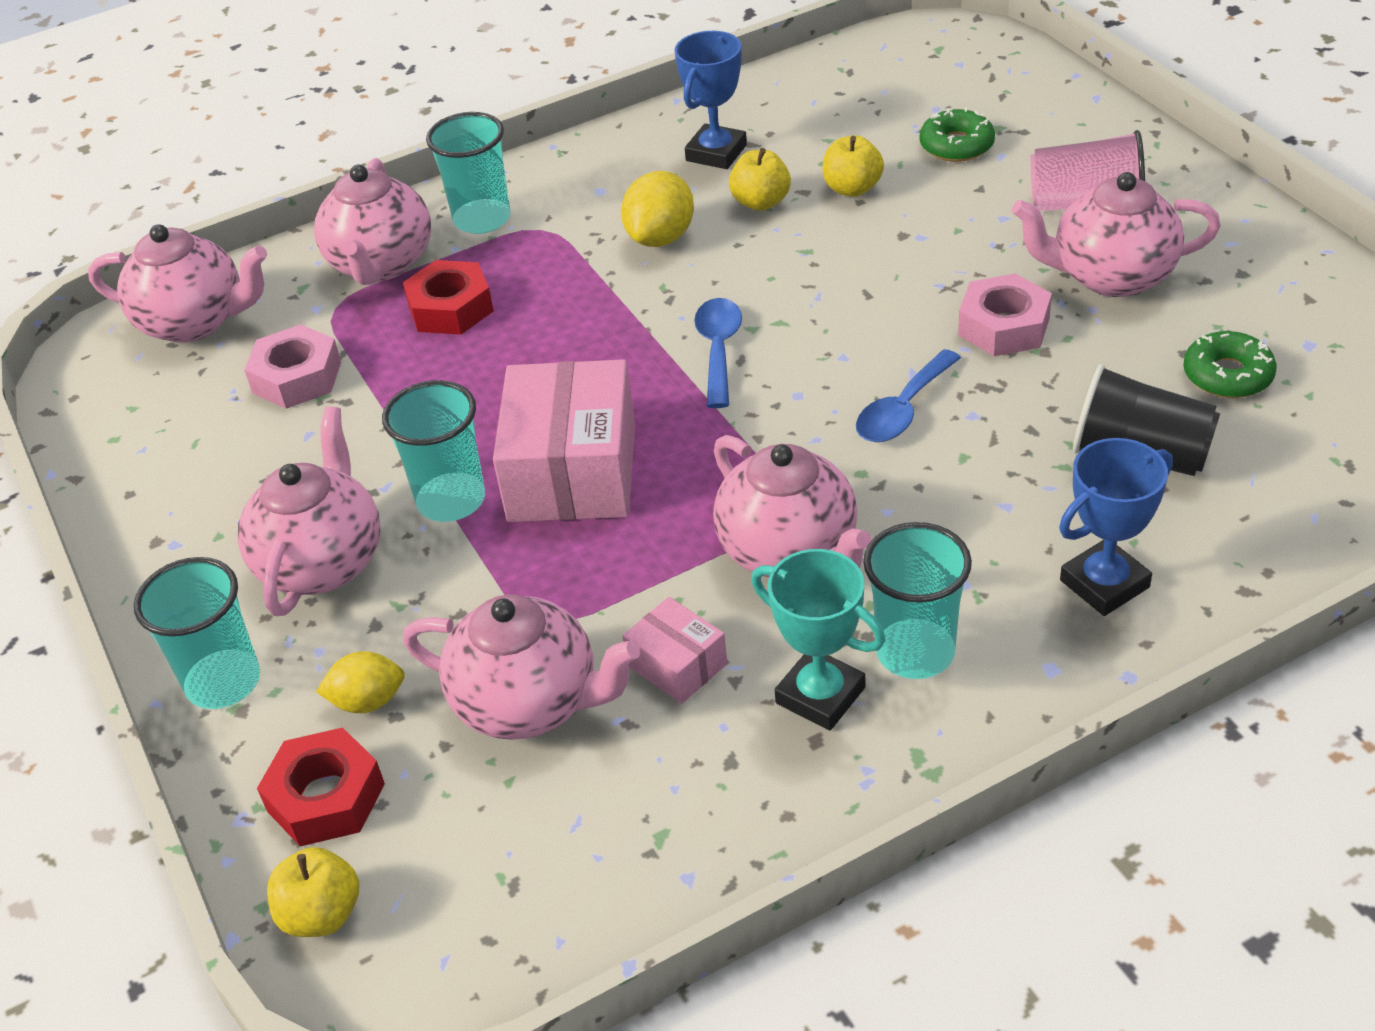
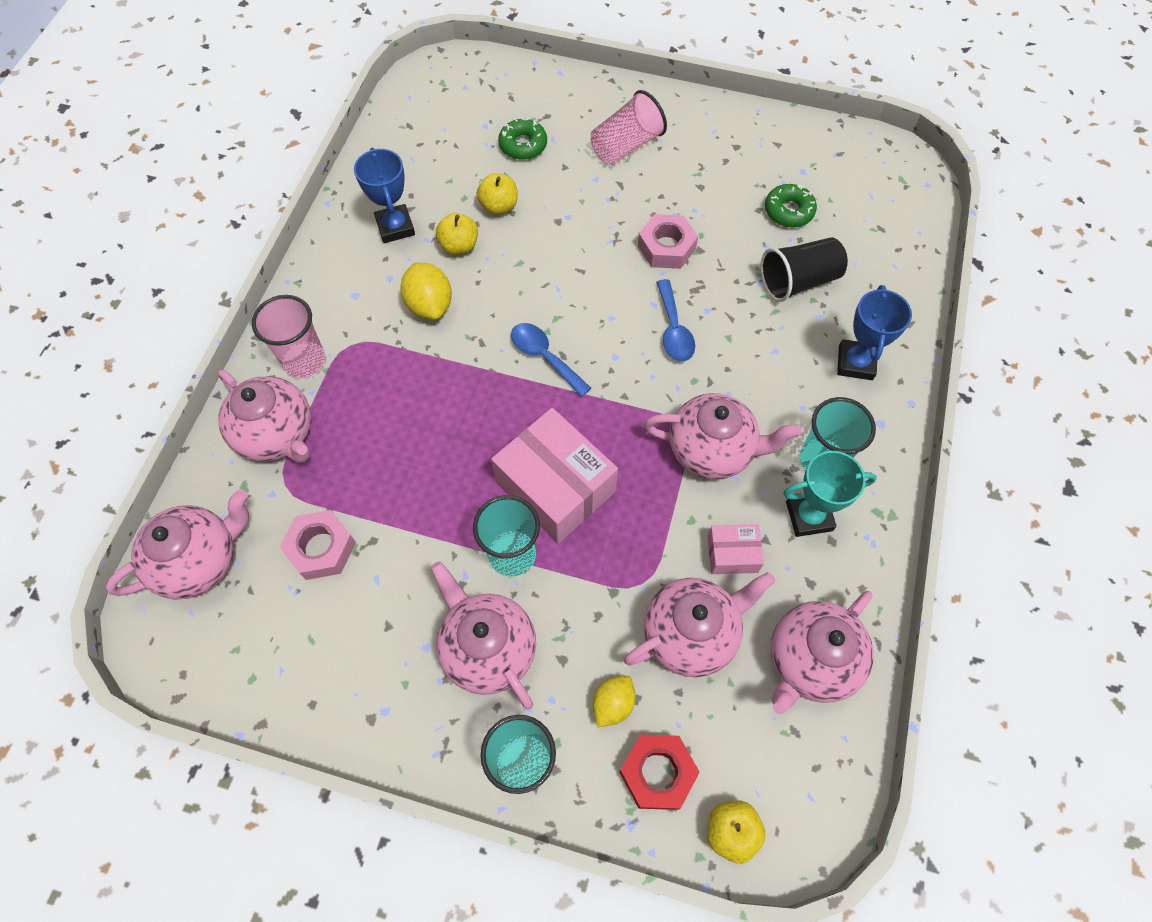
camera: 50 degrees left, 20 degrees up
(451, 308) = (360, 435): red nut -> none
(482, 219) = (304, 361): turquoise cup -> pink cup
(1111, 276) = (683, 185): pink teapot -> pink teapot (810, 661)

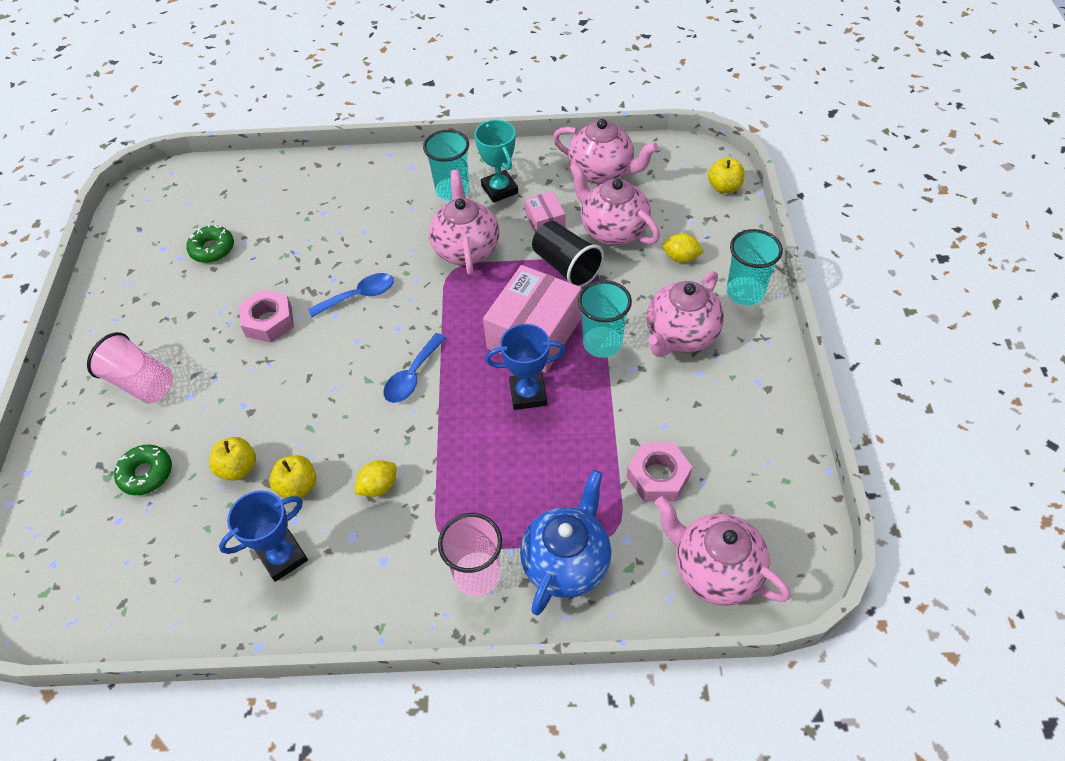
camera: 105 degrees left, 10 degrees down
(277, 435) = (566, 562): pink teapot -> blue teapot
(430, 305) = (378, 486): yellow lemon -> yellow lemon, size x0.67
(657, 773) = (711, 226): red nut -> none
(798, 281) = (289, 230): black cup -> black cup (566, 266)
(855, 363) = (361, 186): blue trophy -> blue trophy (528, 394)

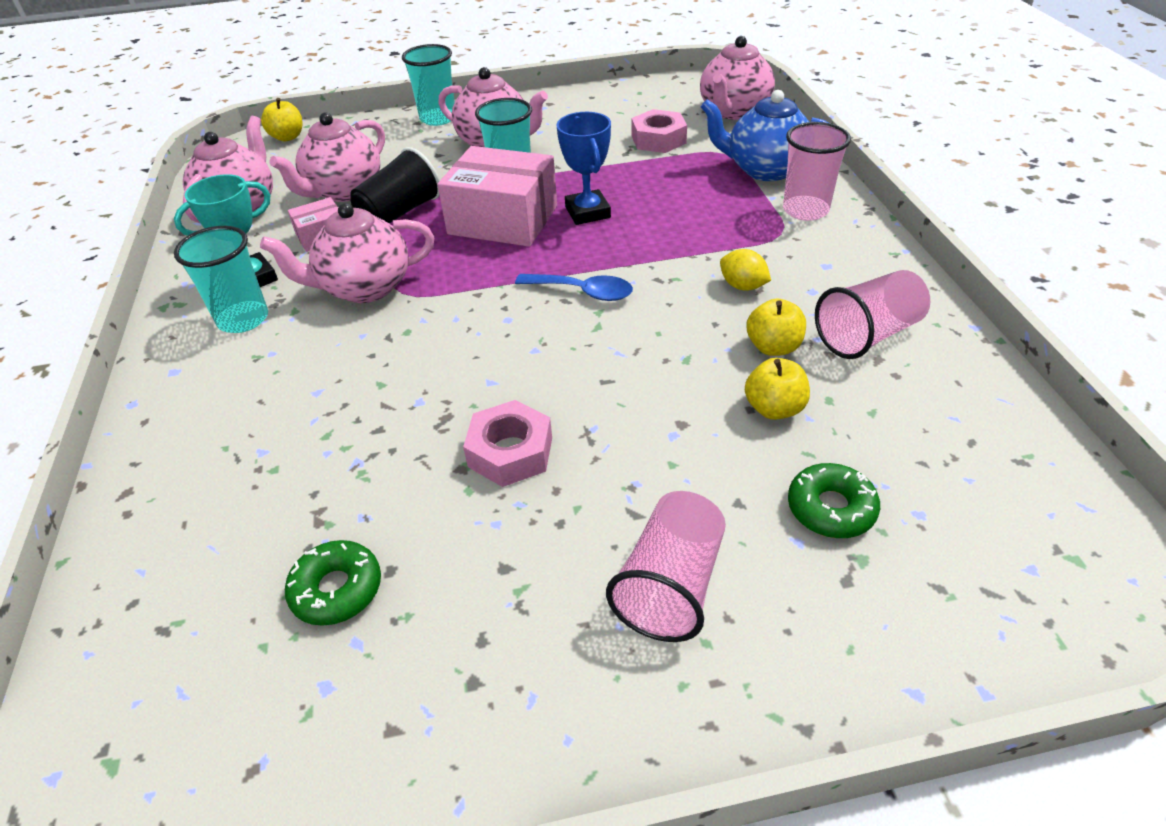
camera: 100 degrees left, 10 degrees down
(283, 557) = (867, 335): blue trophy -> pink cup
(359, 296) = (452, 366): blue spoon -> none
(681, 258) = (390, 151): yellow lemon -> none

